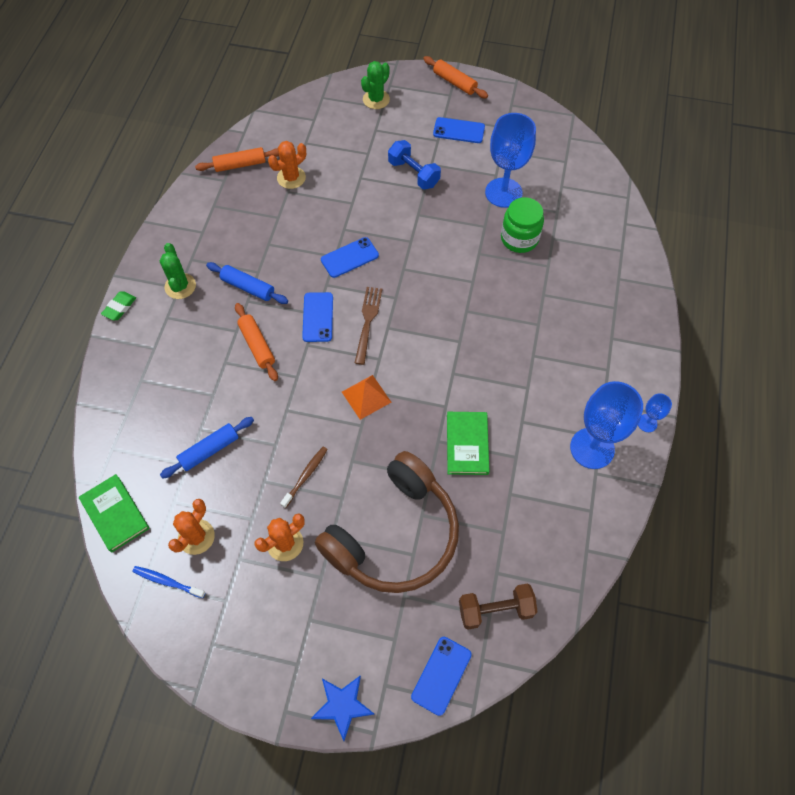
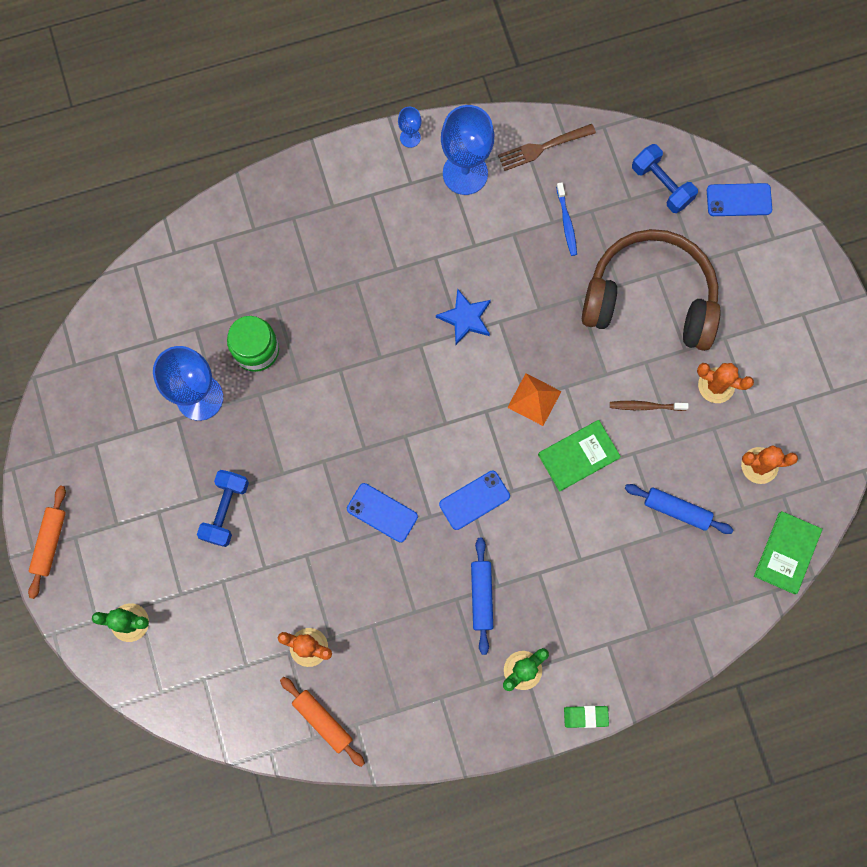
camera: 120 degrees left, 15 degrees up
(167, 581) = (810, 463): blue toothbrush -> blue toothbrush (566, 222)
(257, 345) = (542, 540): orange rolling pin -> none
(342, 705) = (809, 261): blue star -> blue star (465, 318)
(368, 322) = (451, 446): brown fork -> brown fork (543, 147)
(459, 130) = (130, 495): blue phone -> none
(467, 444) = (527, 281): green book -> green book (578, 456)
(495, 610) = (661, 185): brown dumbbell -> blue dumbbell

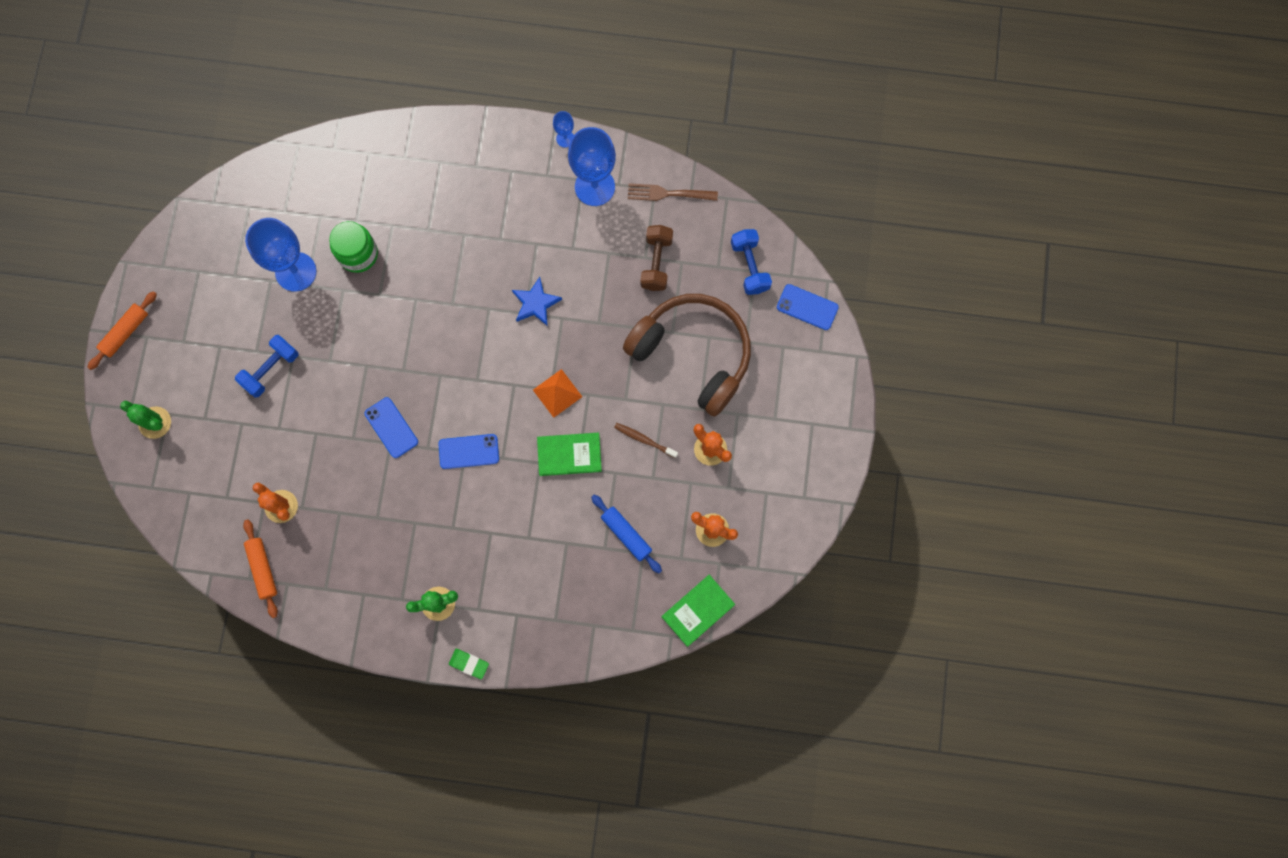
camera: 25 degrees right, 0 degrees up
(482, 596) = (436, 530): blue rolling pin -> none
(566, 222) = (656, 263): blue toothbrush -> brown dumbbell

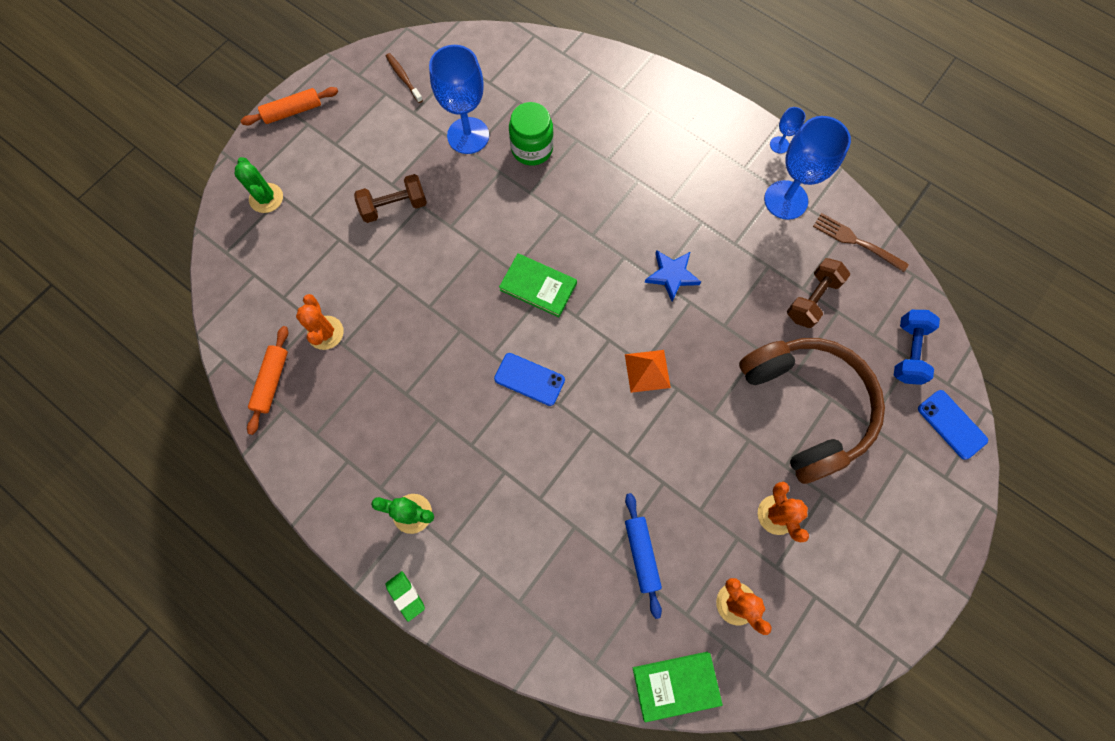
camera: 30 degrees right, 5 degrees down
(271, 369) = (394, 206): blue dumbbell -> brown dumbbell
(391, 427) = (470, 316): blue phone -> none
(569, 454) = (626, 438): green book -> green book (538, 286)
(644, 440) = (711, 466): brown toothbrush -> brown toothbrush (403, 78)

